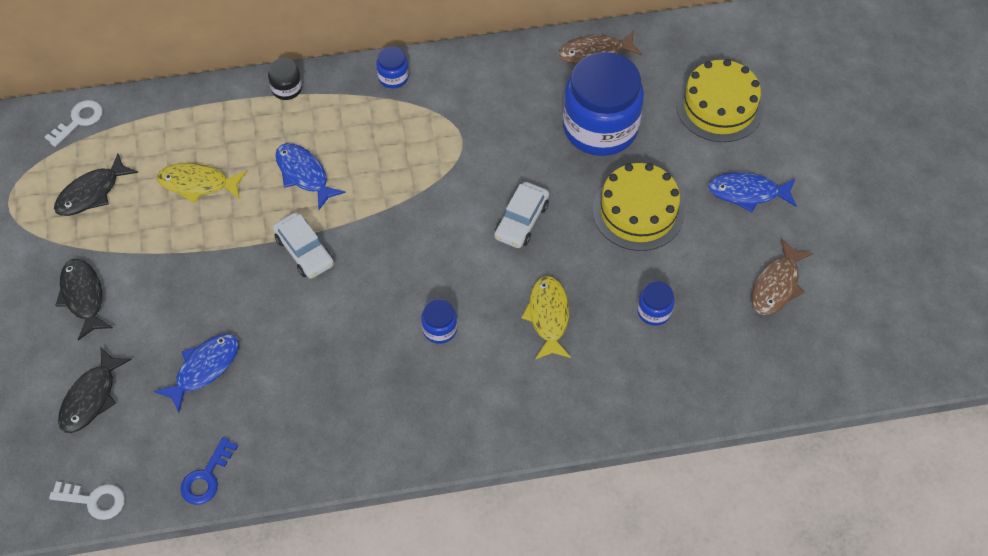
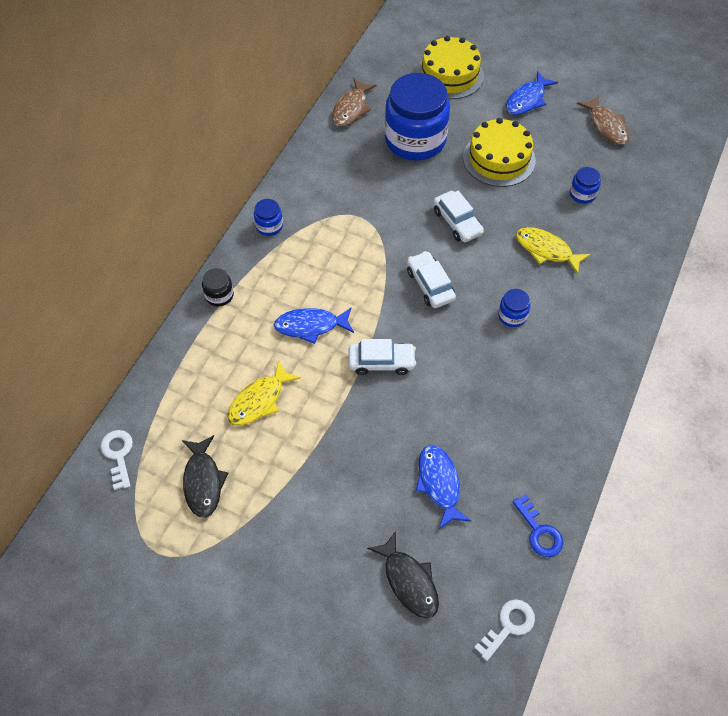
camera: 55 degrees left, 0 degrees up
(83, 296) = (304, 539): black fish -> none
(424, 241) = (430, 285): none -> white car

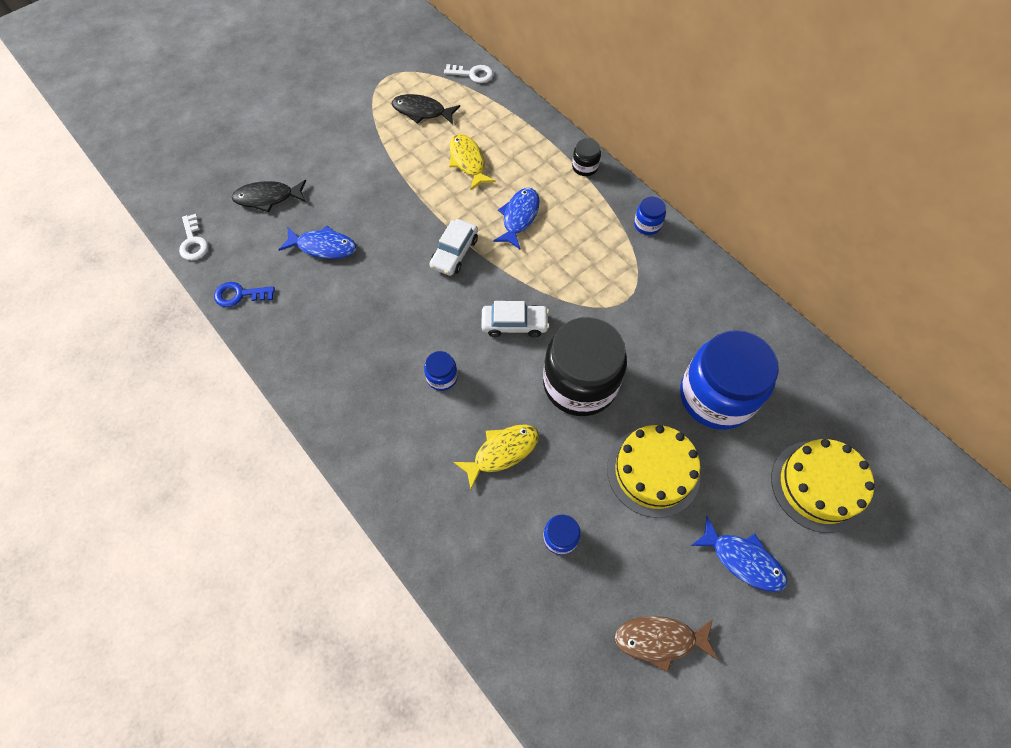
camera: 115 degrees right, 5 degrees up
(351, 109) = (789, 352): brown fish -> none
(457, 222) = (580, 383): white car -> black jar
(527, 100) = (743, 560): blue fish -> blue fish turned 150 degrees clockwise

